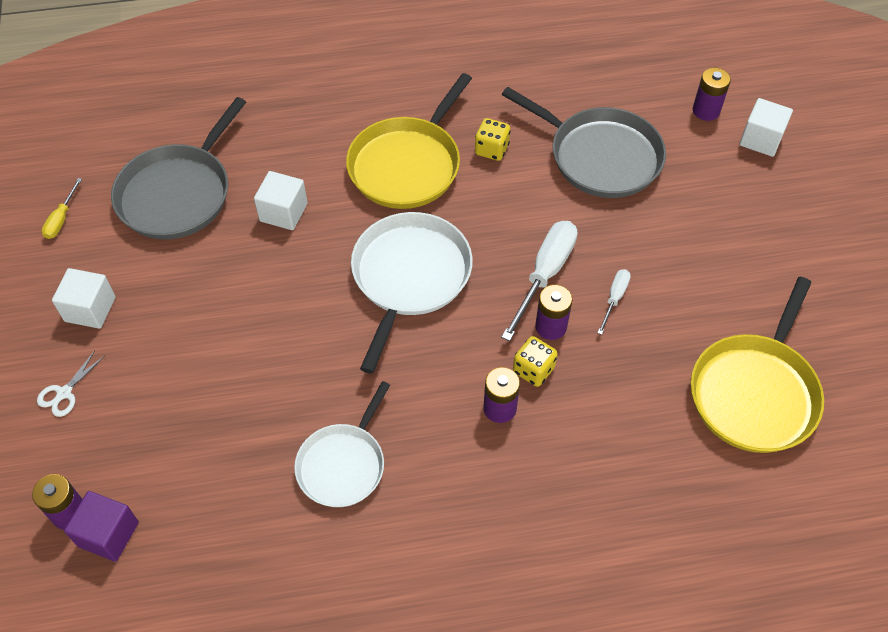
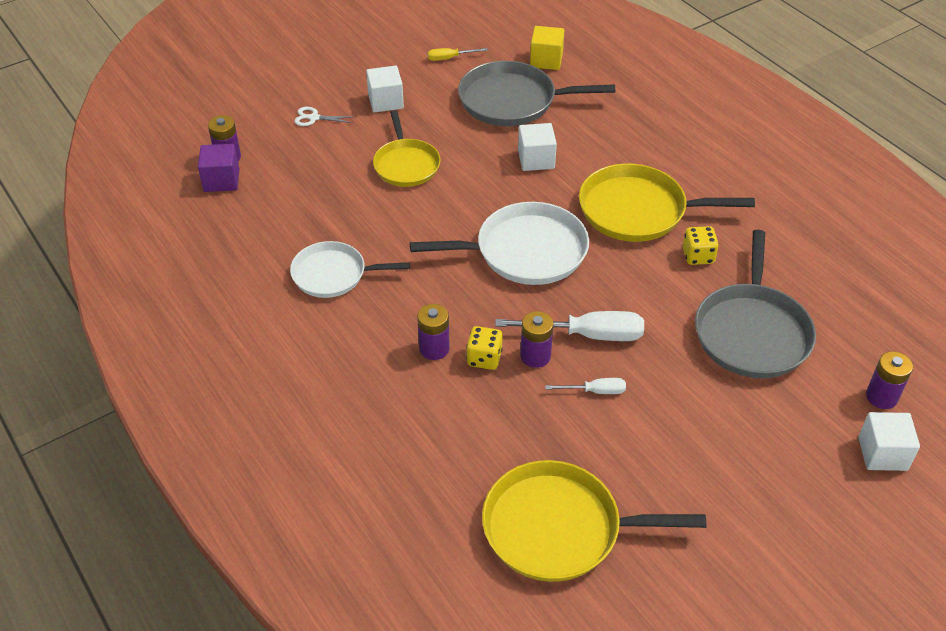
camera: 65 degrees right, 10 degrees down
(134, 137) = (546, 60): none -> yellow cube
(212, 330) = (406, 164): none -> yellow pan

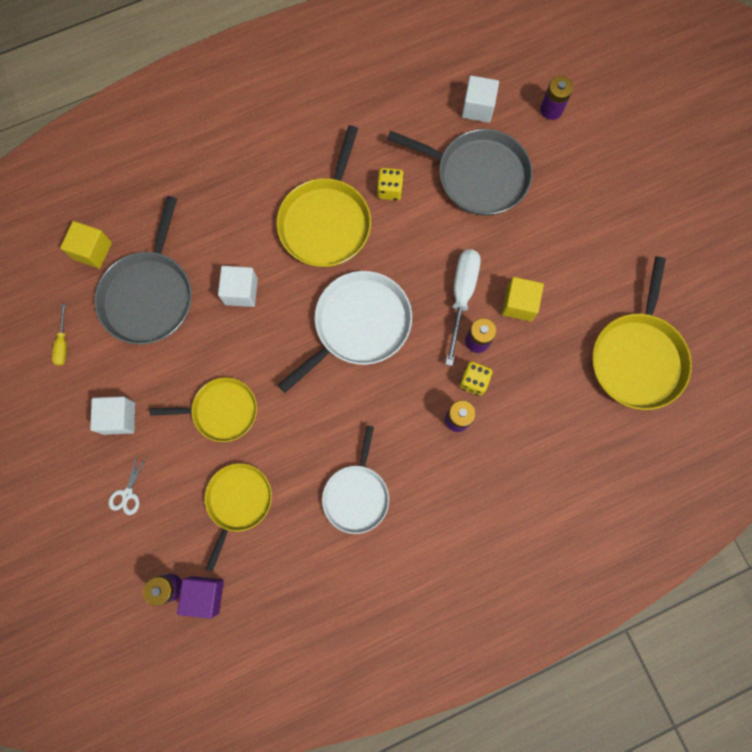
camera: 80 degrees left, 30 degrees up
(315, 189) = (238, 501): none -> yellow pan
(525, 251) = (358, 325): white pan -> white pan turned 45 degrees clockwise
(595, 391) = (519, 304): white screwdriver -> yellow cube
(882, 453) = (600, 128): white cube -> white cube (478, 108)

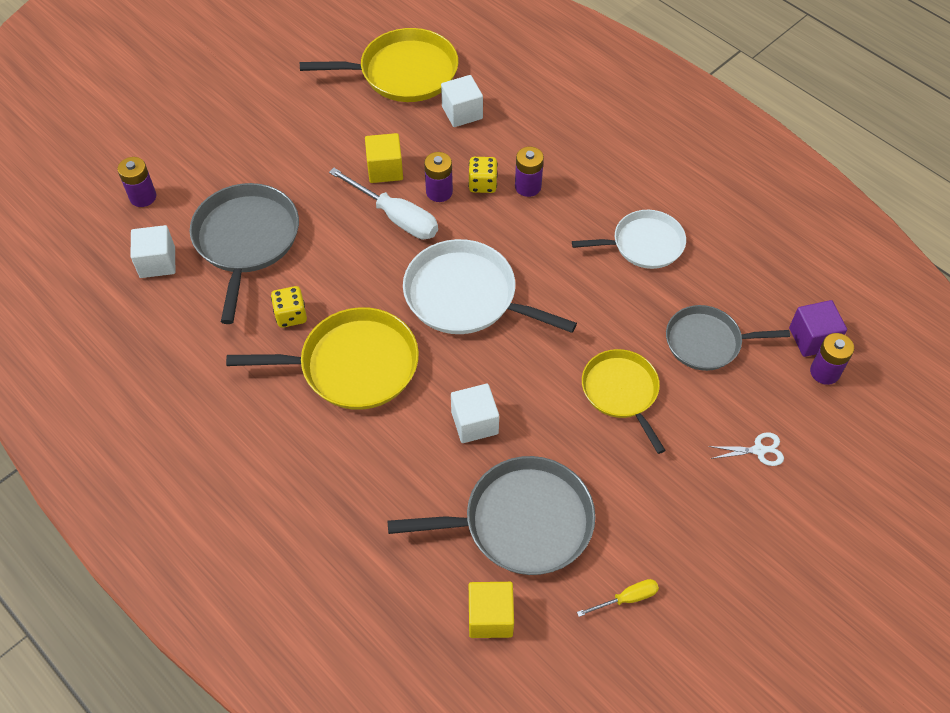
camera: 110 degrees left, 20 degrees down
(119, 418) = (683, 494): white cube -> white cube (462, 112)
(238, 501) = (707, 342): yellow pan -> grey pan
(461, 296) = (395, 217): white screwdriver -> white screwdriver turned 135 degrees counterclockwise

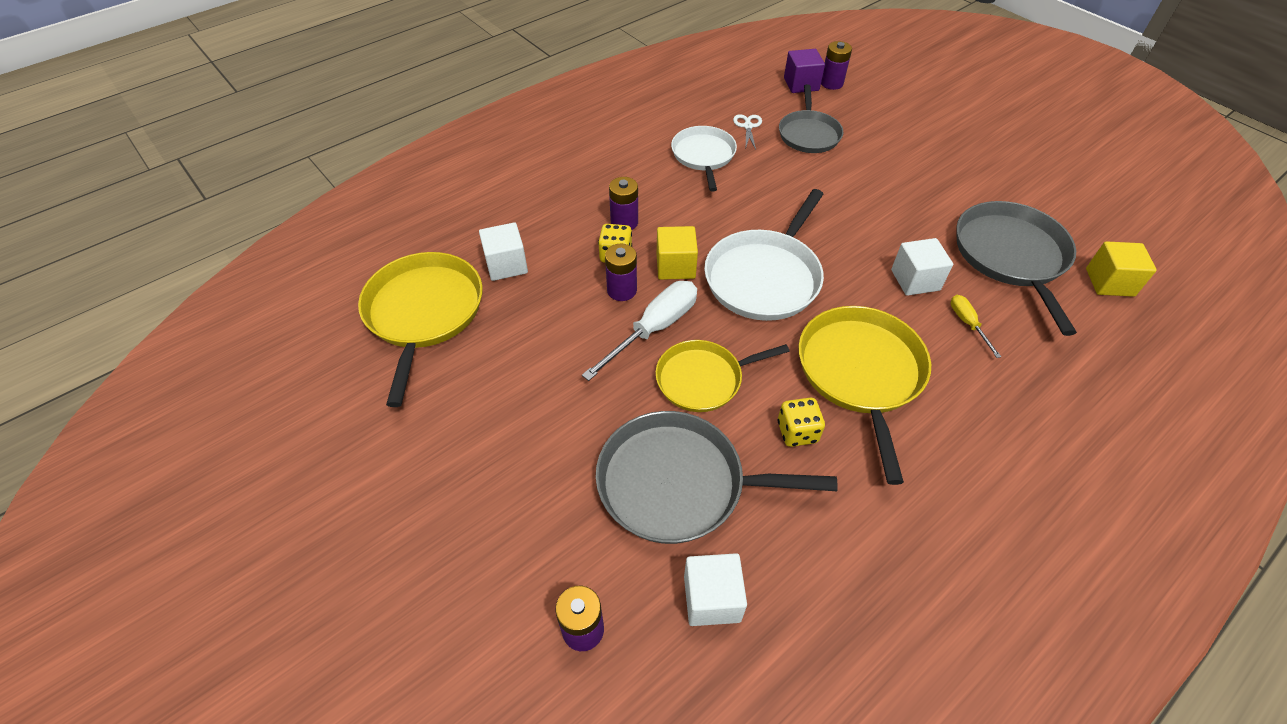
camera: 85 degrees left, 5 degrees down
(385, 169) = (580, 336): yellow cube -> yellow cube (675, 266)
(621, 392) = (865, 185): yellow pan -> yellow pan (703, 379)
(626, 599) = (1060, 202): yellow screwdriver -> yellow screwdriver (967, 324)
(758, 450) = (908, 122): white scissors -> white scissors (748, 126)

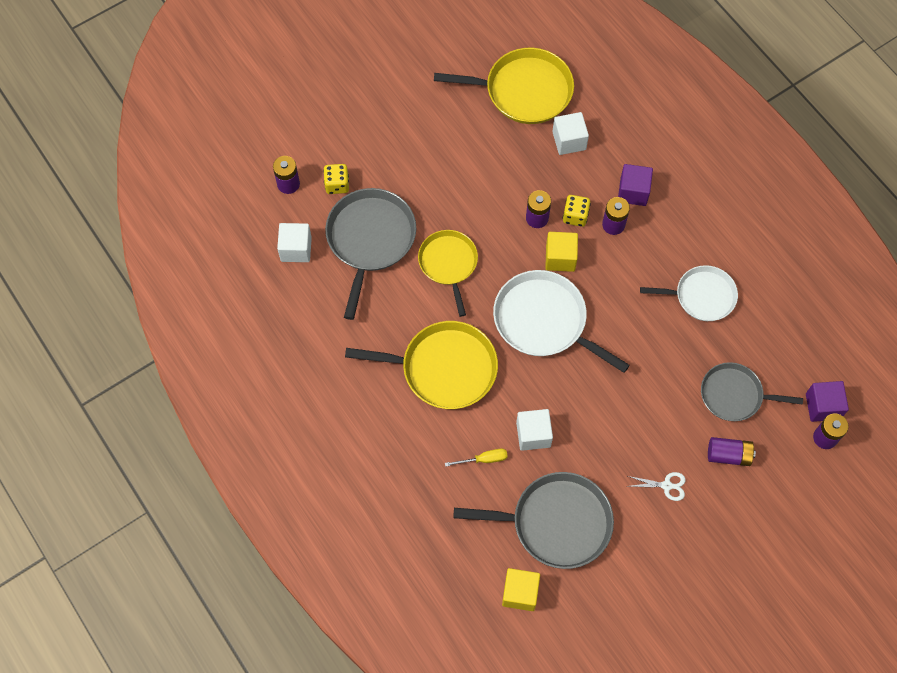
camera: 95 degrees right, 15 degrees up
(579, 208) = (633, 192): none -> purple cube
(654, 329) = (497, 237): white screwdriver -> none
(748, 126) = (747, 341): white scissors -> white scissors (666, 485)
(797, 432) = (399, 316): yellow dice -> yellow dice (337, 185)
(874, 137) = (728, 455): none -> purple battery

